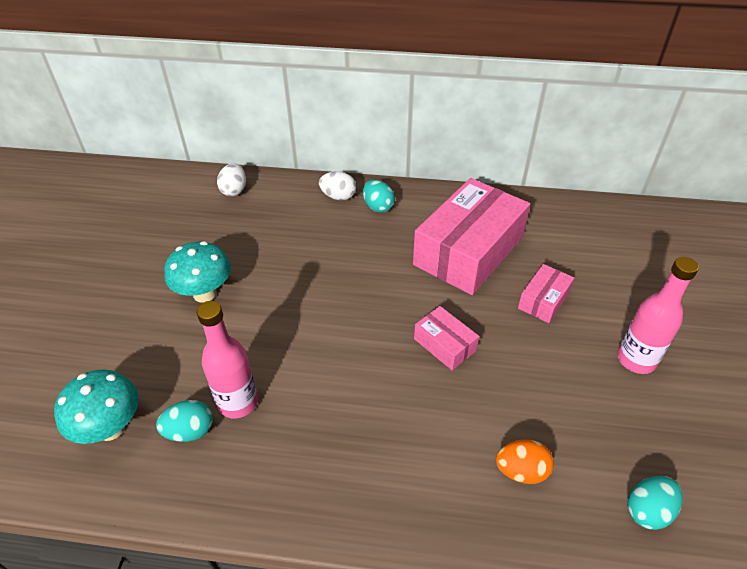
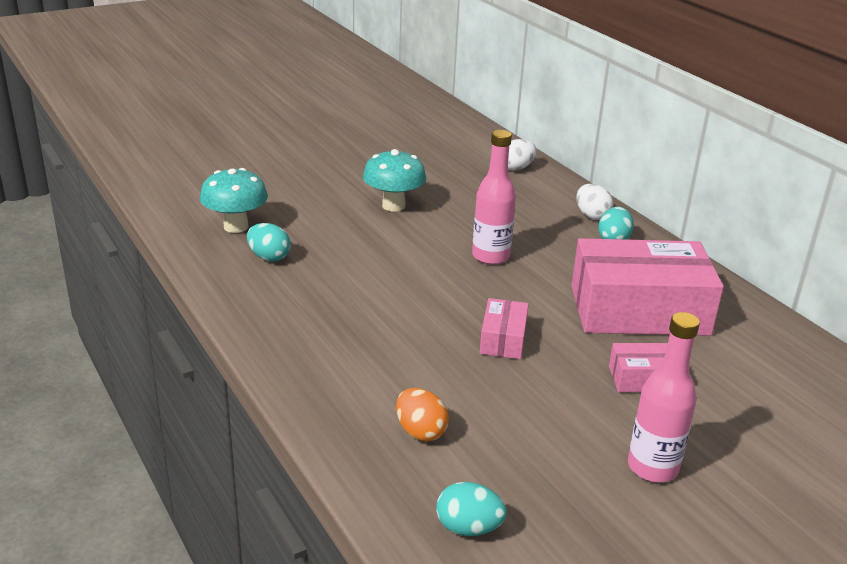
camera: 50 degrees right, 15 degrees down
(238, 402) = (316, 265): pink bottle -> pink bottle (490, 256)

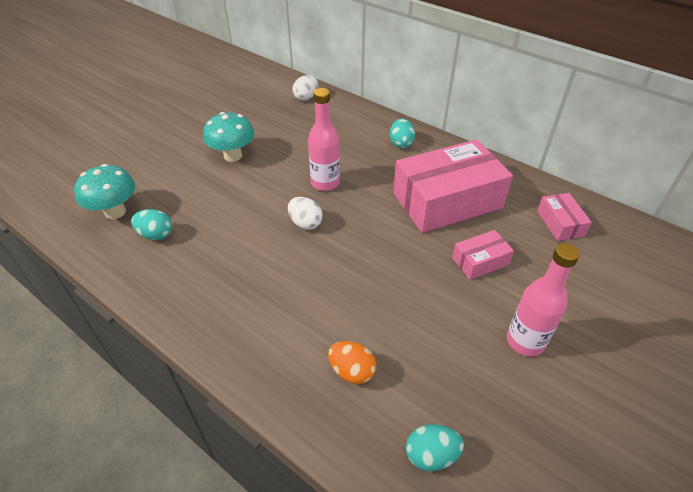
camera: 20 degrees left, 15 degrees up
(503, 339) = (369, 258): pink box -> pink box (560, 223)
(592, 215) = (376, 126): white egg -> white egg (305, 223)

